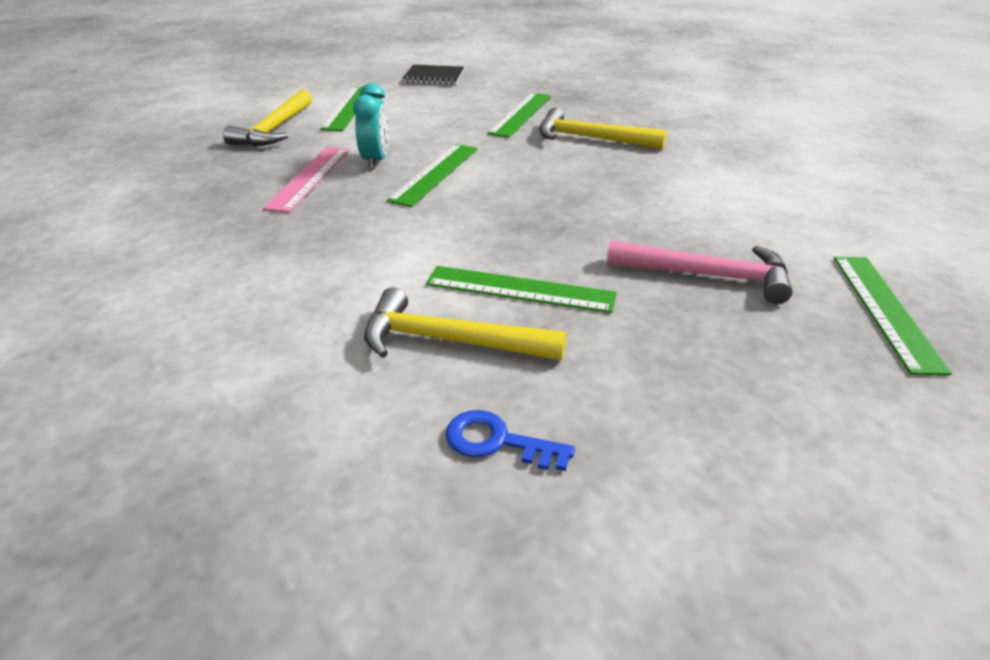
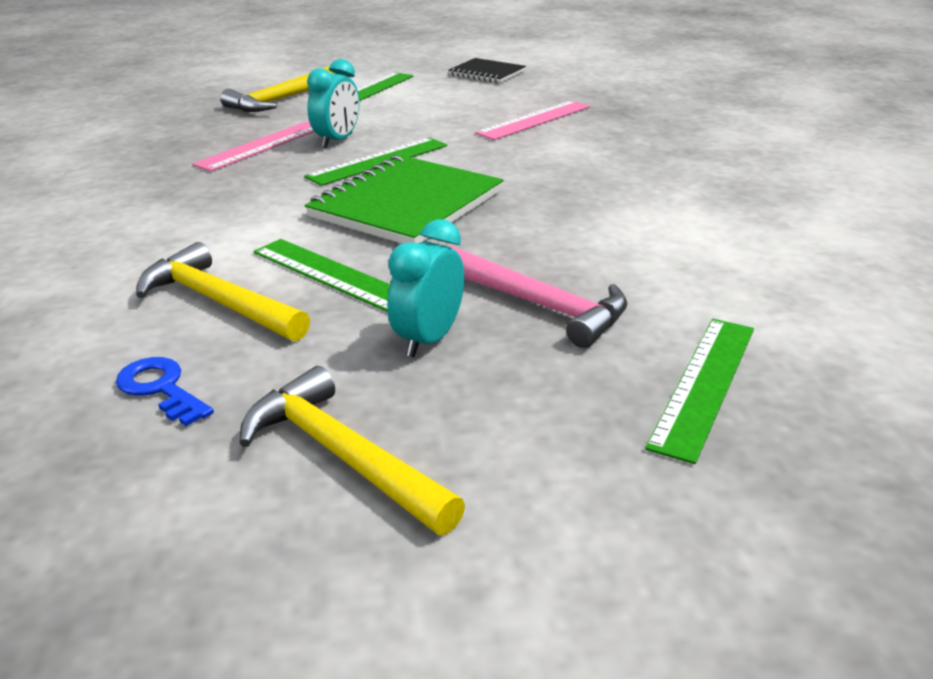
camera: 25 degrees right, 5 degrees down
(506, 209) = (407, 204): none -> green notebook
(520, 114) = (534, 120): green ruler -> pink ruler
(591, 138) = (581, 154): yellow hammer -> yellow hammer (342, 456)
(663, 328) = (428, 340): none -> turquoise clock

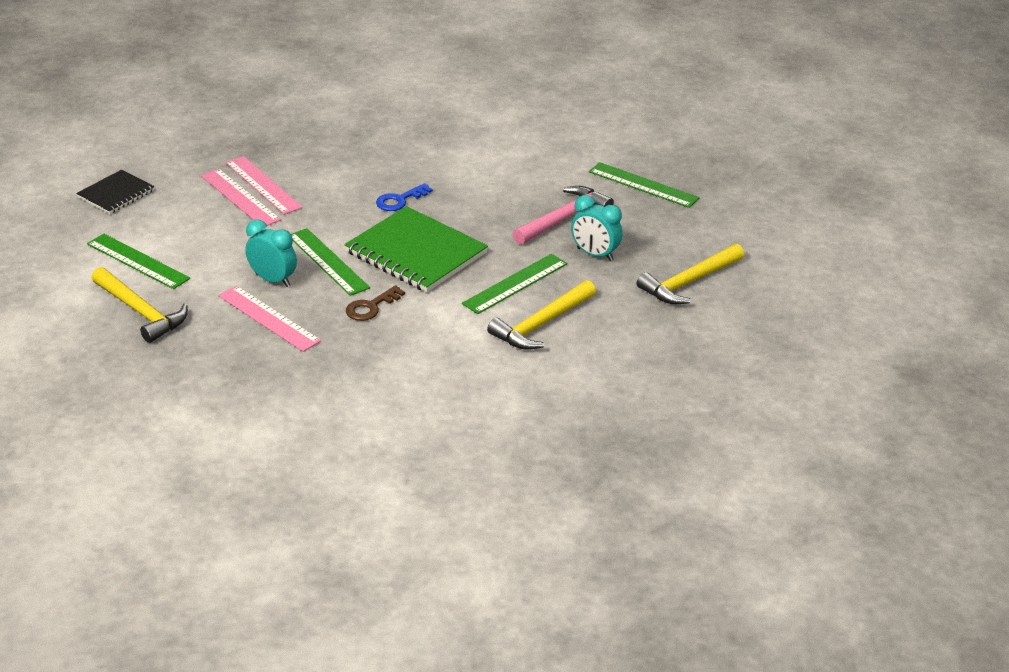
camera: 85 degrees left, 5 degrees up
(160, 388) = (631, 337): blue key -> blue key (399, 200)
(278, 189) = (371, 307): none -> brown key
(502, 114) = (240, 197): none -> pink ruler

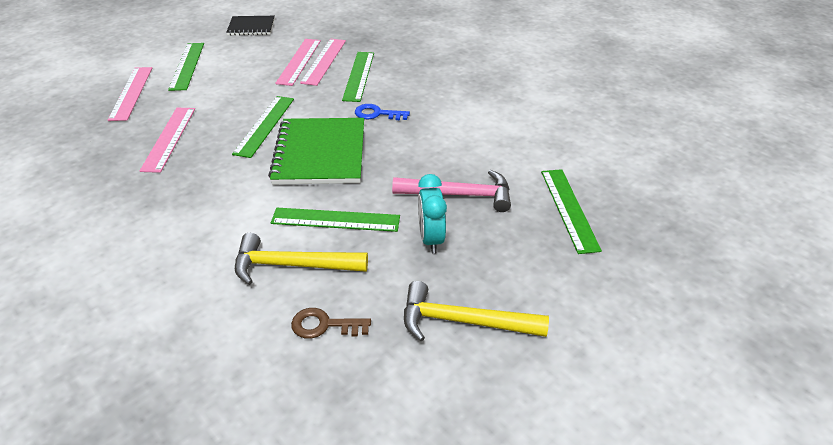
camera: 50 degrees right, 5 degrees up
(141, 312) = (131, 93): yellow hammer -> pink ruler
(273, 280) = (218, 117): turquoise clock -> none
(322, 180) = (359, 76): none -> green ruler
(371, 307) = (226, 171): brown key -> brown key (324, 325)

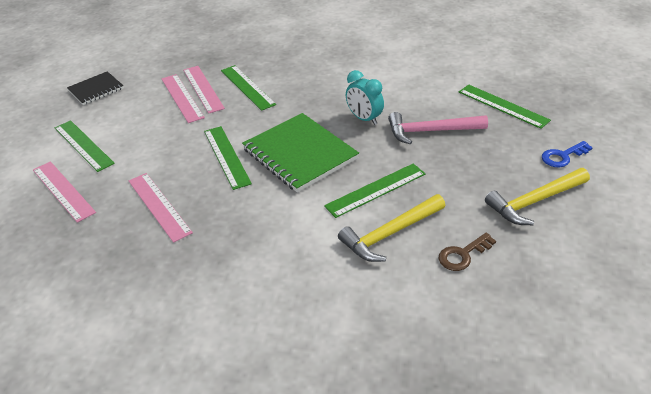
camera: 35 degrees left, 0 degrees up
(377, 114) = (301, 107): blue key -> blue key (562, 156)
(430, 239) = (451, 167): turquoise clock -> turquoise clock (364, 119)
(459, 195) = (430, 131): pink hammer -> pink hammer turned 150 degrees counterclockwise

